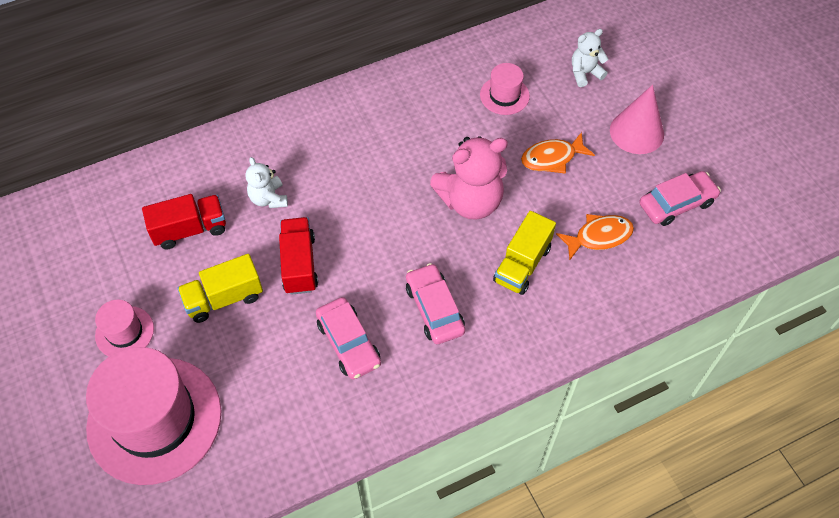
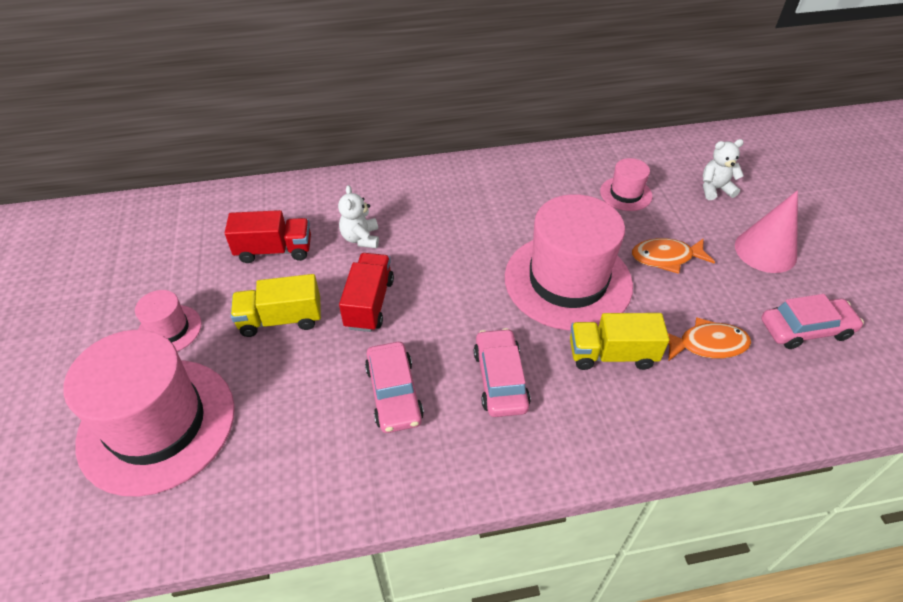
camera: 15 degrees right, 10 degrees down
(470, 201) = (568, 281): pink teddy bear -> pink hat
(522, 264) = (612, 354): yellow truck -> yellow truck turned 45 degrees clockwise

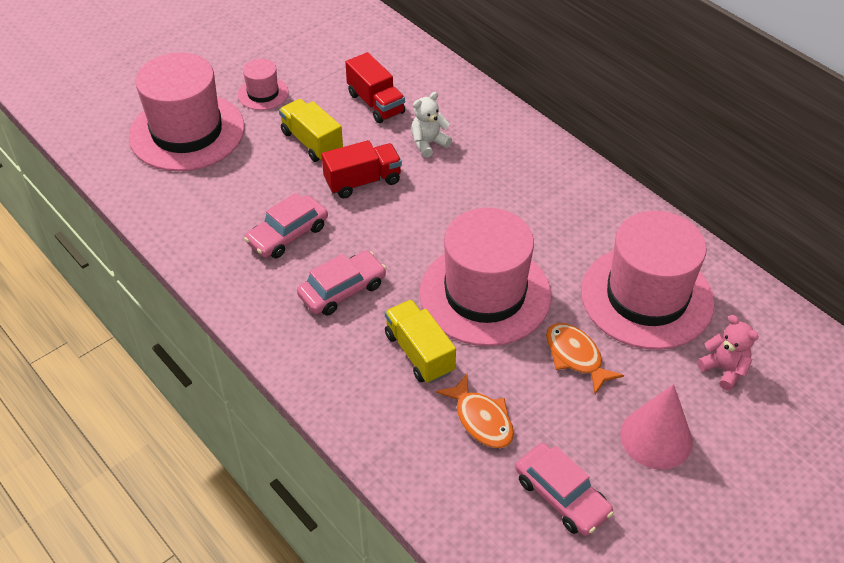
camera: 60 degrees right, 0 degrees up
(625, 194) = (646, 297): pink hat -> pink hat, size x2.18
(715, 189) = (724, 369): white teddy bear -> pink teddy bear

